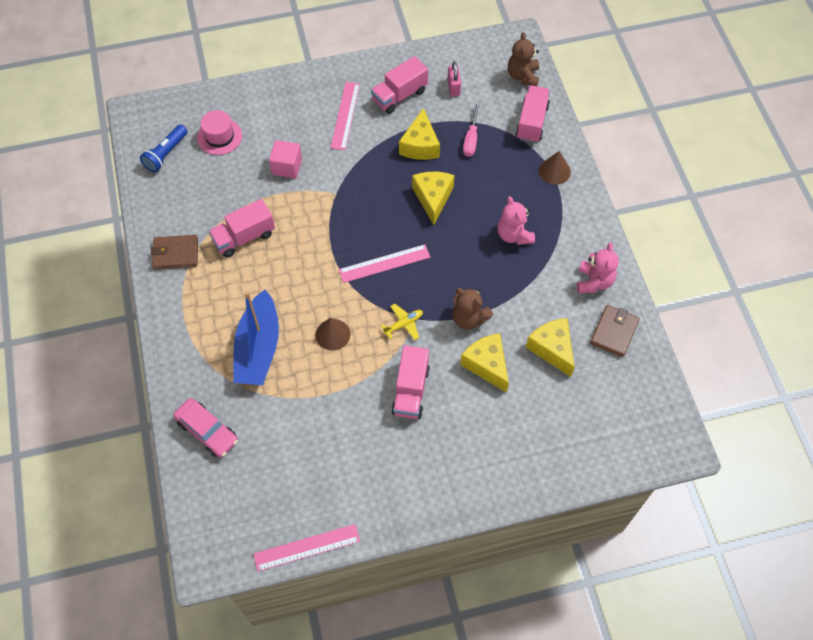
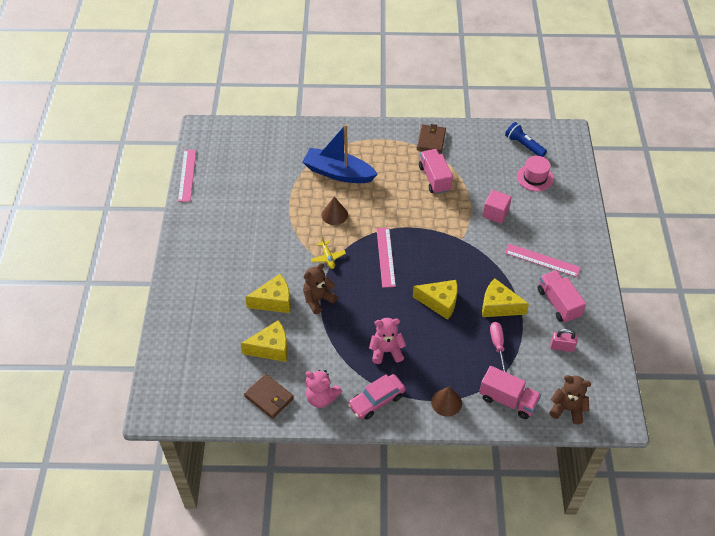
camera: 105 degrees right, 10 degrees down
(207, 431) = (287, 140): pink car -> pink car (376, 400)
(410, 390) = (272, 250): pink truck -> none
(471, 139) = (497, 346): pink screwdriver -> pink screwdriver turned 60 degrees clockwise

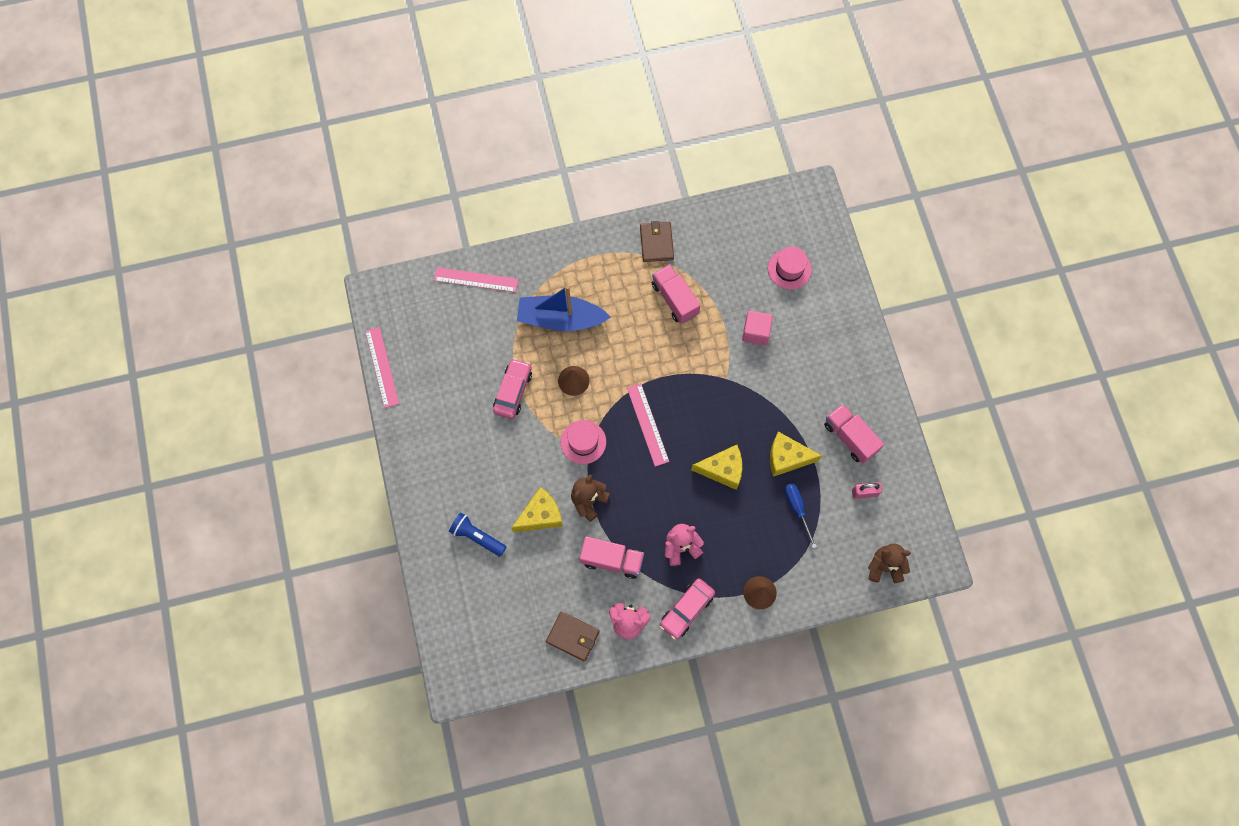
camera: 15 degrees left, 20 degrees up
(271, 348) = (556, 576): yellow cheese -> none
(283, 212) = (513, 391): none -> pink car
(328, 257) = (583, 442): yellow plane -> pink hat
(497, 346) = (797, 509): pink screwdriver -> blue screwdriver
(507, 400) = (822, 572): pink truck -> pink truck (612, 560)
(524, 145) = (767, 223): blue flashlight -> blue flashlight (477, 536)
(542, 260) = (821, 384): pink ruler -> pink ruler (476, 280)

